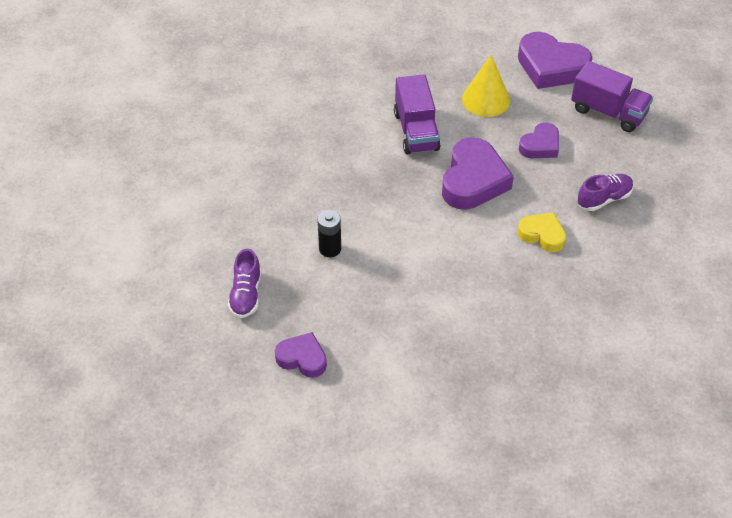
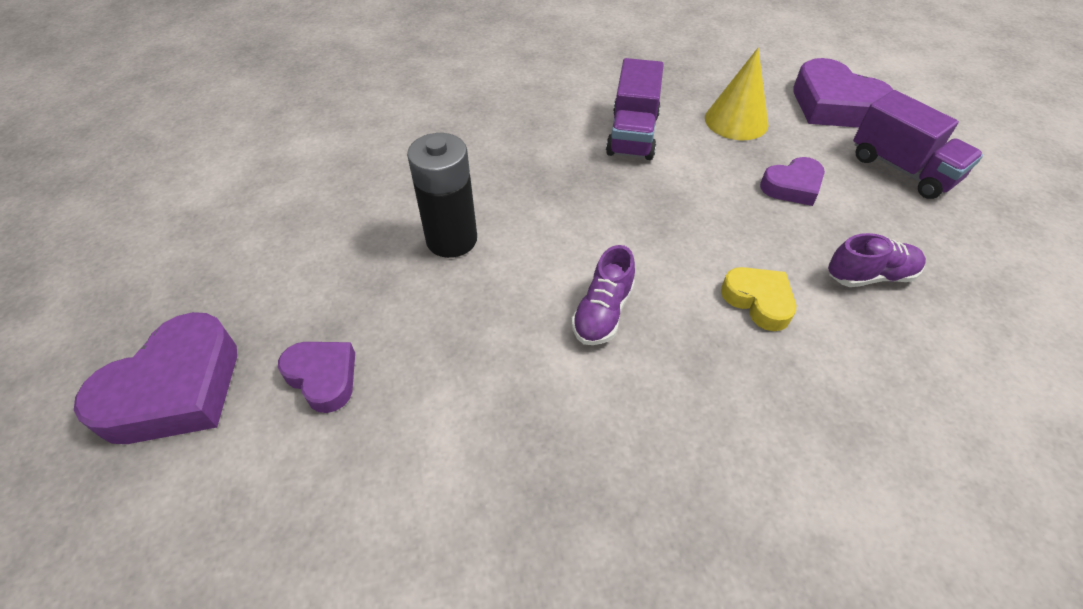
camera: 20 degrees right, 0 degrees up
(246, 295) = (310, 267): purple shoe -> purple shoe (602, 313)
(330, 249) = (451, 239): black battery -> black battery, size x1.65
(473, 180) = (683, 205): purple heart -> purple heart (175, 389)

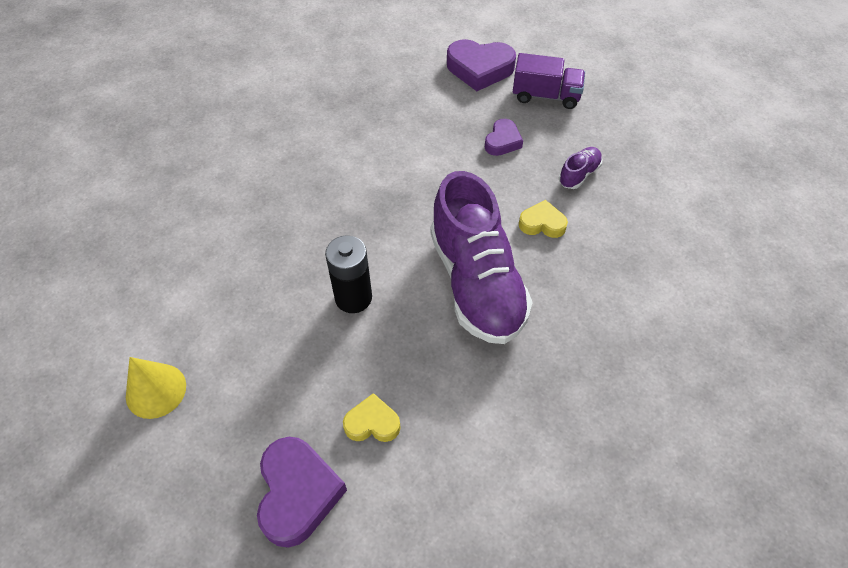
camera: 40 degrees left, 5 degrees up
(323, 377) = (372, 423): purple heart -> yellow heart
(602, 313) = (476, 283): purple shoe -> purple shoe, size x2.48
(632, 134) = (387, 158): purple truck -> none
(736, 121) = (436, 112): yellow cone -> yellow cone (156, 390)

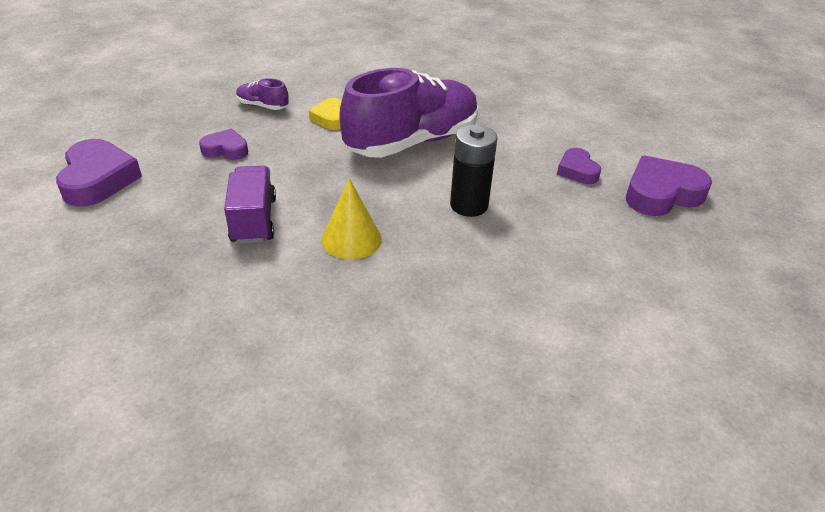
camera: 110 degrees left, 15 degrees down
(156, 390) = (661, 310): yellow cone -> yellow cone (351, 239)
(372, 423) = (577, 170): yellow heart -> purple heart
(546, 96) = (148, 132): purple truck -> purple truck (254, 220)

